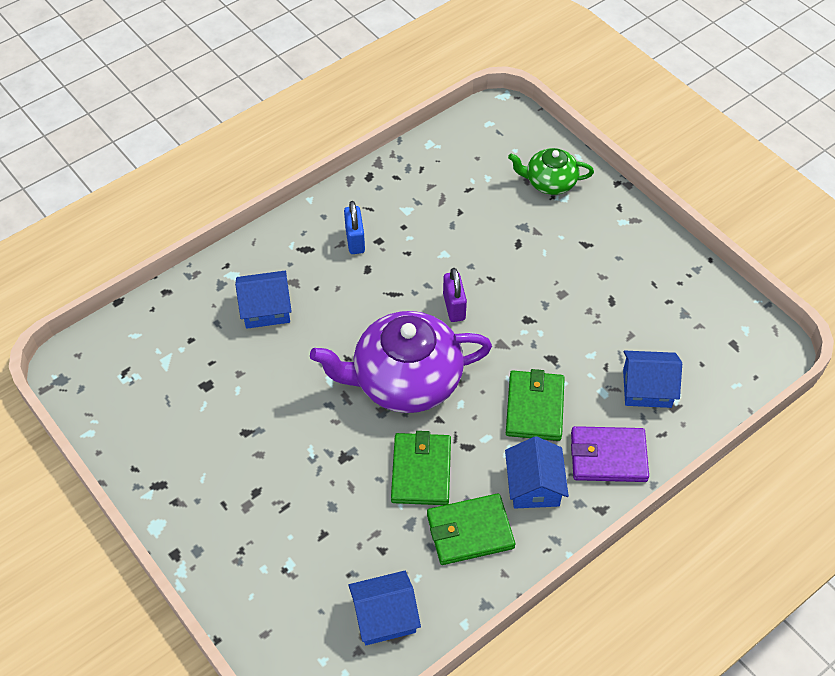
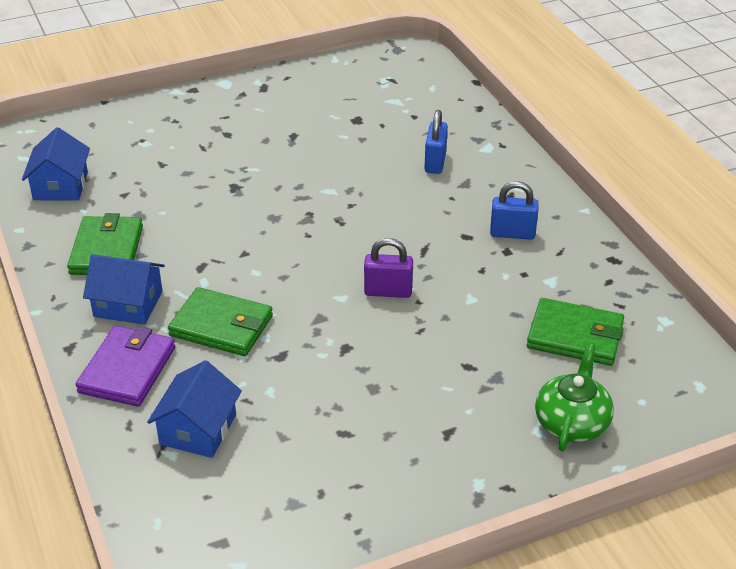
camera: 105 degrees right, 15 degrees down
(266, 309) = (435, 162): blue house -> blue padlock
(405, 380) = (304, 238): purple teapot -> none
(421, 471) = (191, 231): green wallet -> green wallet (575, 336)

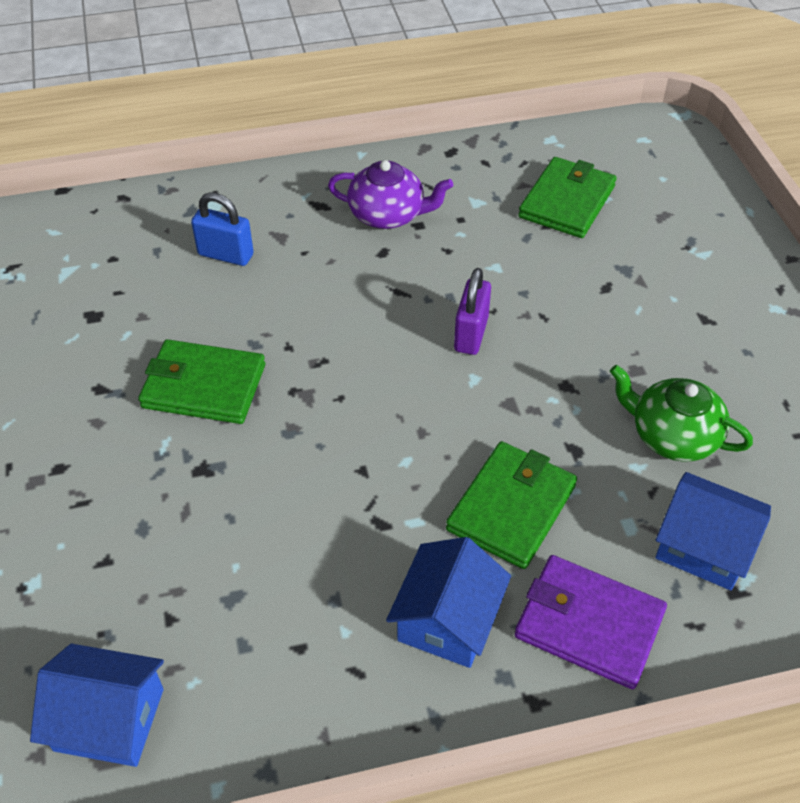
camera: 80 degrees left, 10 degrees up
(106, 250) = (311, 647): green wallet -> green wallet (203, 386)
(512, 233) = (388, 215): blue padlock -> purple teapot
(572, 423) = (692, 228): green teapot -> green teapot (672, 436)

